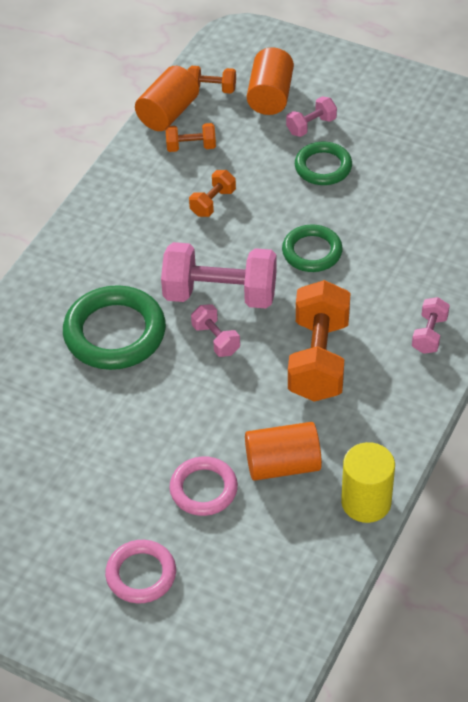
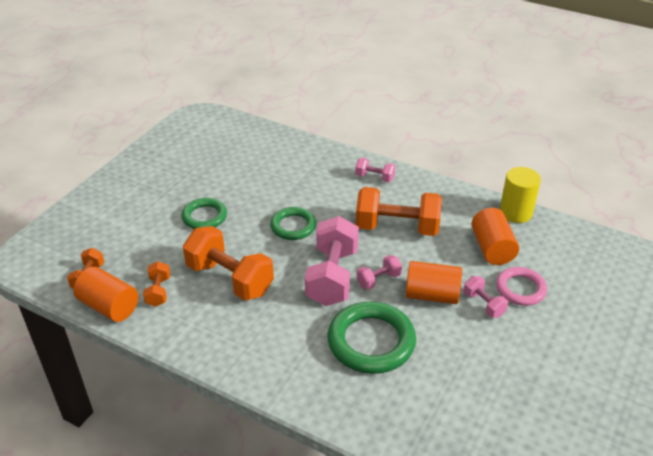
camera: 90 degrees left, 10 degrees down
(141, 574) = (602, 324): pink ring -> none
(213, 202) = (230, 279): orange dumbbell -> orange dumbbell, size x2.05
(270, 96) = (112, 242): orange cylinder -> orange cylinder (431, 295)
(311, 126) = (156, 221): pink dumbbell -> pink dumbbell (483, 304)

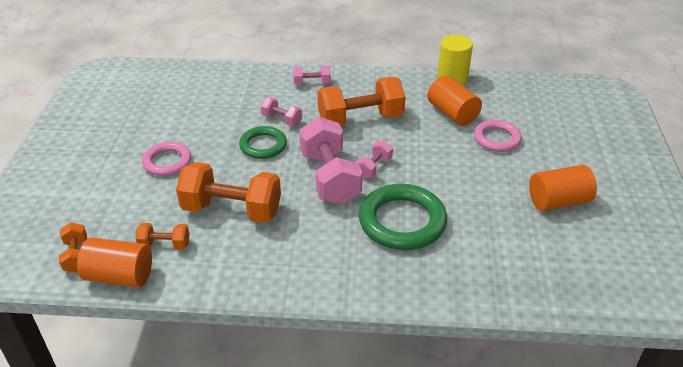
camera: 25 degrees left, 0 degrees up
(158, 291) = (165, 245): orange dumbbell -> orange dumbbell turned 60 degrees counterclockwise
(204, 217) = (167, 162): green ring -> pink ring
(431, 295) = (428, 166): orange cylinder -> orange cylinder (558, 201)
(483, 304) = (476, 160): pink dumbbell -> pink dumbbell (282, 120)

